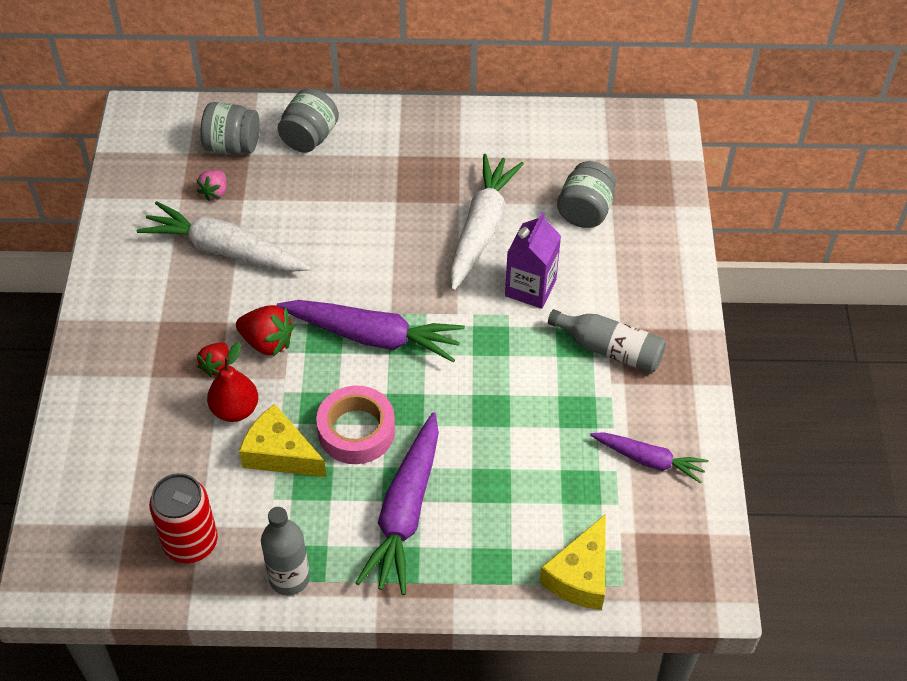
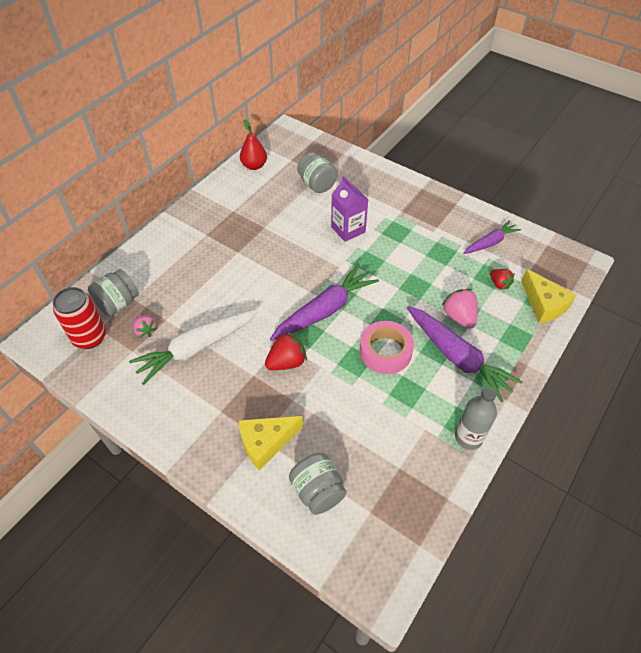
camera: 55 degrees left, 0 degrees up
(191, 543) = (409, 479): red can -> red can (90, 337)
(217, 366) = (283, 397): red strawberry -> red strawberry (499, 284)
(235, 409) = (324, 404): red pear -> red pear (254, 166)
(280, 453) = (374, 397): yellow cheese -> yellow cheese (266, 443)
(309, 137) = (151, 265): grey jar -> grey jar (317, 491)
(476, 484) = (459, 317): none -> pink strawberry
(481, 229) = (291, 228): white carrot -> none
(610, 349) = (412, 221): grey bottle -> none

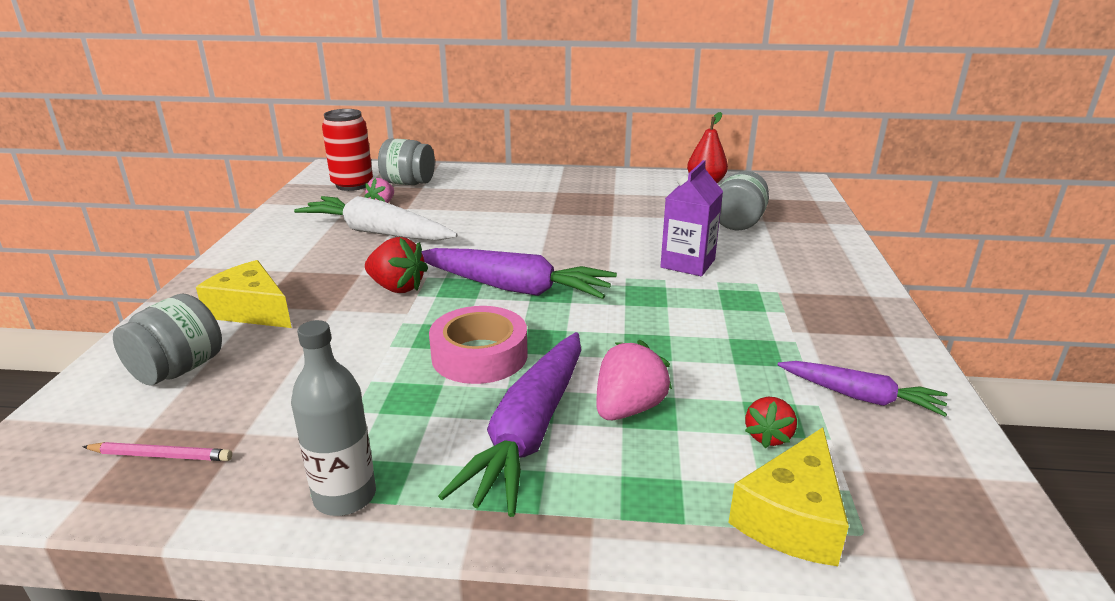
camera: 60 degrees right, 25 degrees down
(401, 507) = (161, 455): none -> pink pencil

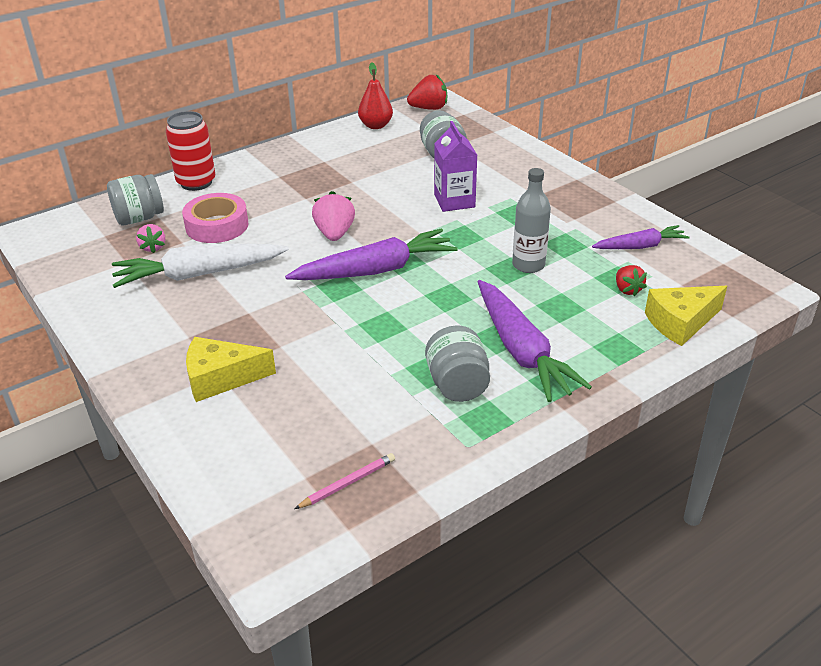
camera: 40 degrees left, 10 degrees up
(178, 369) = (252, 440): grey jar -> grey jar (457, 385)
(345, 496) = (485, 435): grey bottle -> grey bottle (528, 265)
(352, 185) = (89, 241): red can -> red can (196, 182)
(397, 287) = (296, 309): red strawberry -> red strawberry (429, 108)
(479, 355) = (428, 325): pink tape -> pink tape (217, 225)
(628, 409) = (549, 311): pink strawberry -> pink strawberry (334, 234)
(792, 518) = (680, 322): yellow cheese -> yellow cheese turned 75 degrees clockwise

